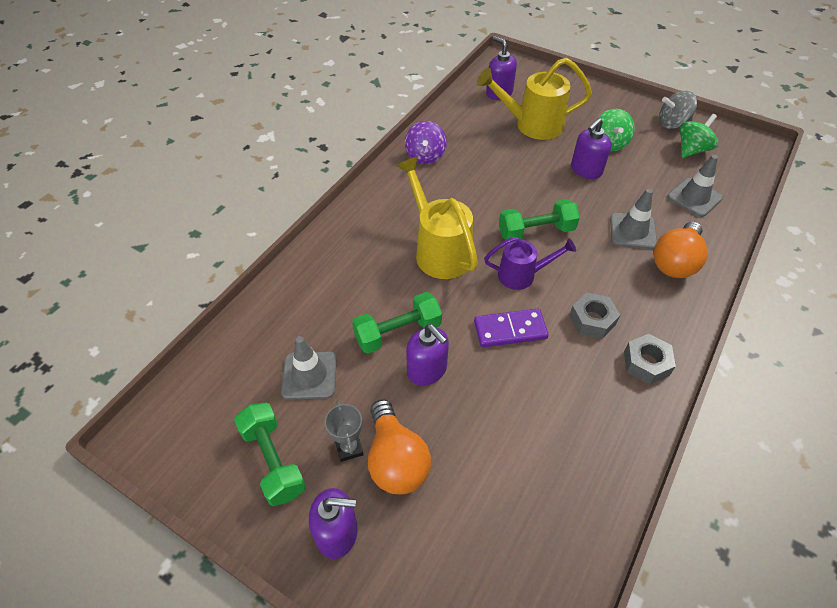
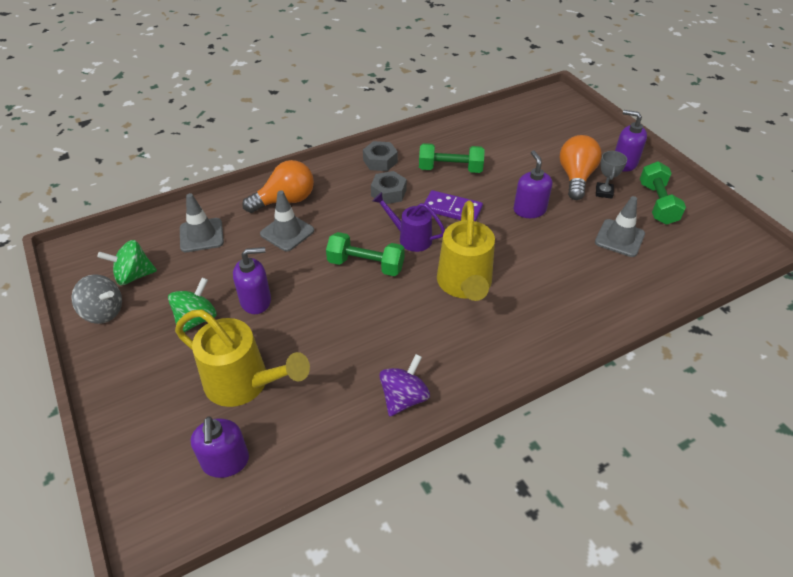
camera: 150 degrees left, 5 degrees down
(398, 332) = (538, 239): green dumbbell -> green dumbbell (450, 169)

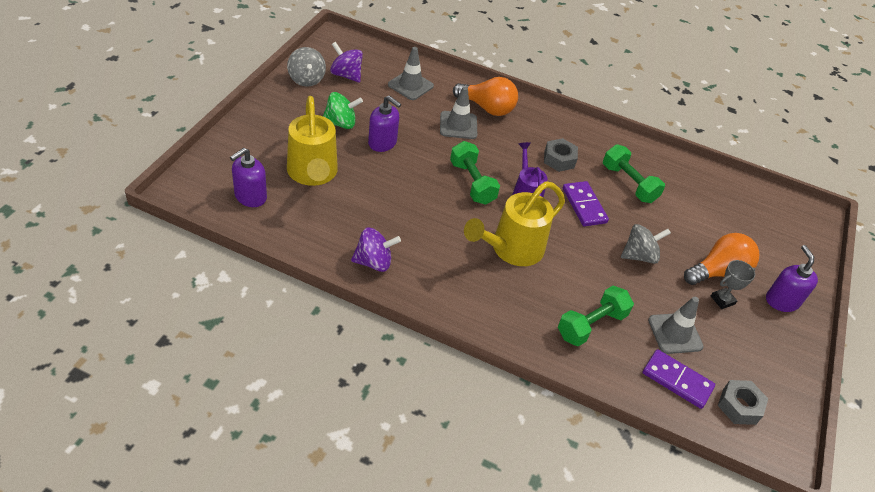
camera: 45 degrees right, 0 degrees up
(134, 276) = (346, 75): green spinning top -> purple spinning top
(380, 161) = (588, 138): grey nut -> grey nut (739, 406)
(529, 210) = (639, 256): purple soap dispenser -> grey spinning top
(657, 203) = (754, 347): green dumbbell -> green dumbbell (591, 325)
(665, 265) = (677, 380): none -> purple domino

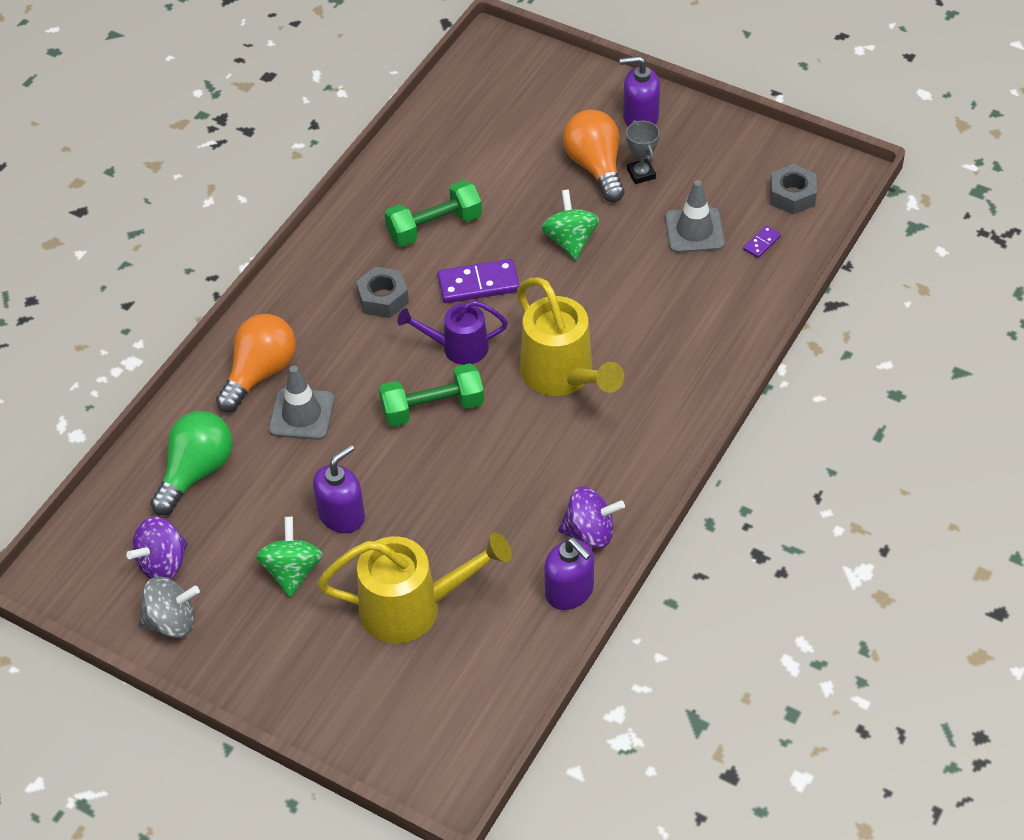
camera: 75 degrees left, 5 degrees up
(250, 197) = (463, 688): purple soap dispenser -> purple soap dispenser (569, 591)
(374, 262) = (590, 532): purple spinning top -> purple spinning top turned 90 degrees clockwise
(410, 85) = (196, 472): grey traffic cone -> green light bulb
(591, 325) = (686, 309): green dumbbell -> none
(639, 256) = (570, 241): grey spinning top -> green spinning top
(677, 380) = (762, 243): purple domino -> purple domino, size x0.50

